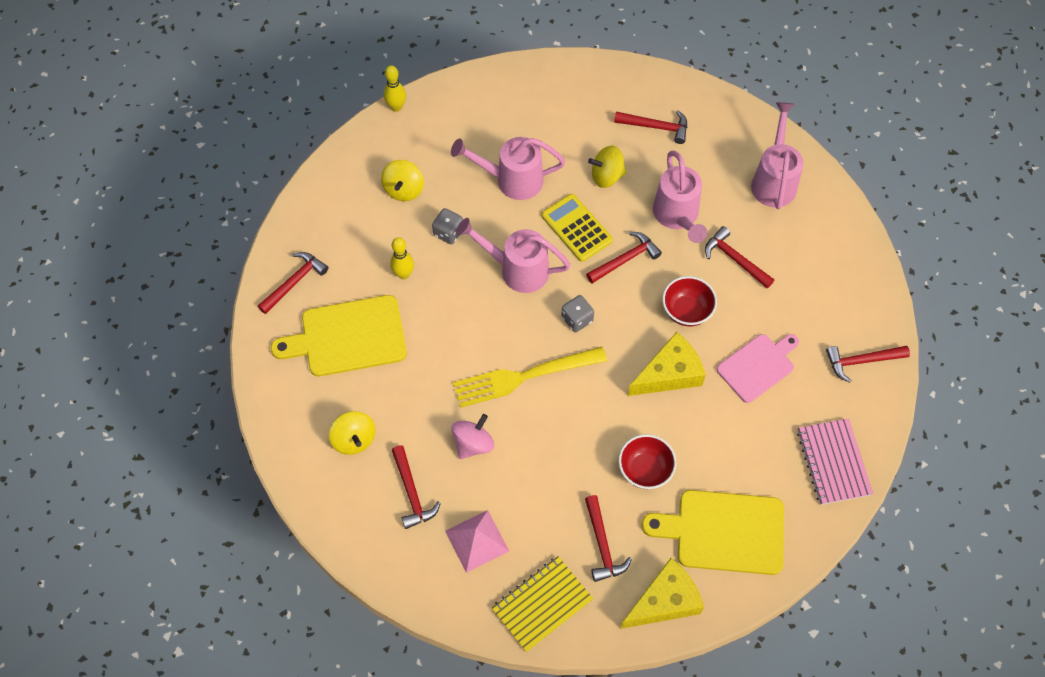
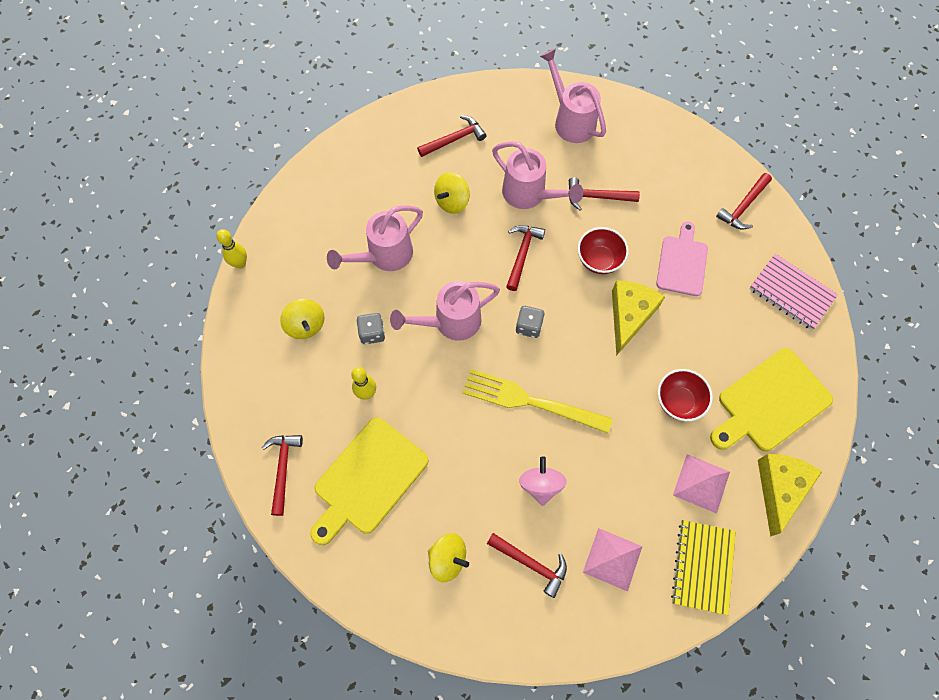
camera: 40 degrees left, 5 degrees up
(524, 377) = (530, 401): yellow fork -> yellow fork turned 75 degrees clockwise
(576, 228) = (466, 257): yellow calculator -> none
(602, 544) = (701, 483): red hammer -> pink pyramid

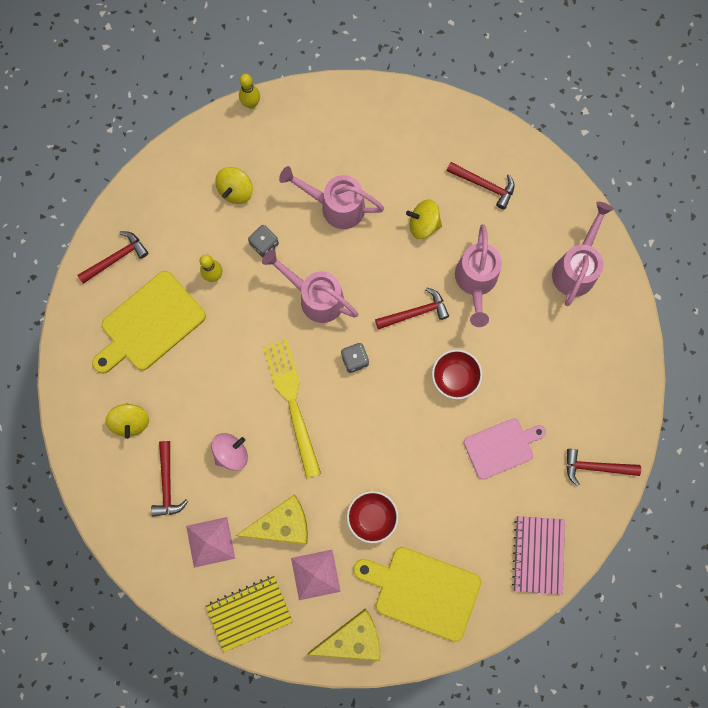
camera: 55 degrees right, 10 degrees up
(368, 479) = (150, 324): yellow cutting board -> yellow cutting board turned 45 degrees counterclockwise
(597, 197) = (514, 338): red hammer -> none
(629, 316) = (420, 433): yellow cheese -> yellow cheese (282, 524)

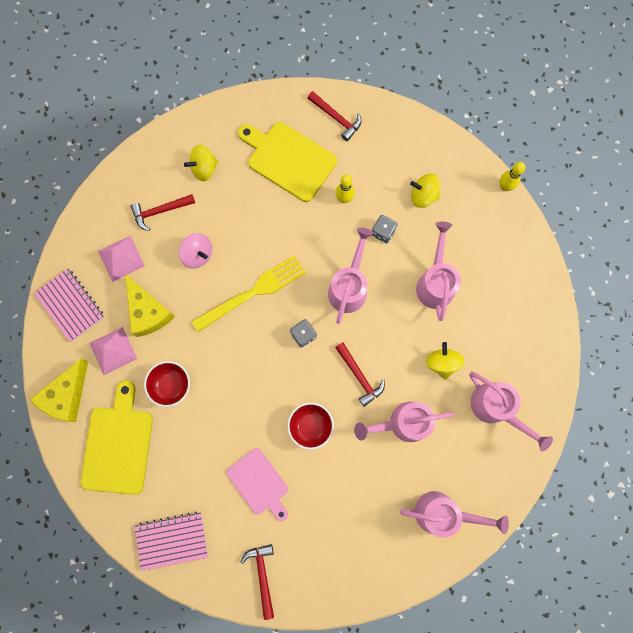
camera: 75 degrees right, 0 degrees up
(249, 613) = (70, 305): yellow notebook -> pink notebook
(353, 638) = (67, 396): yellow cheese -> yellow cheese turned 60 degrees clockwise
(484, 185) = (495, 408): red hammer -> pink watering can

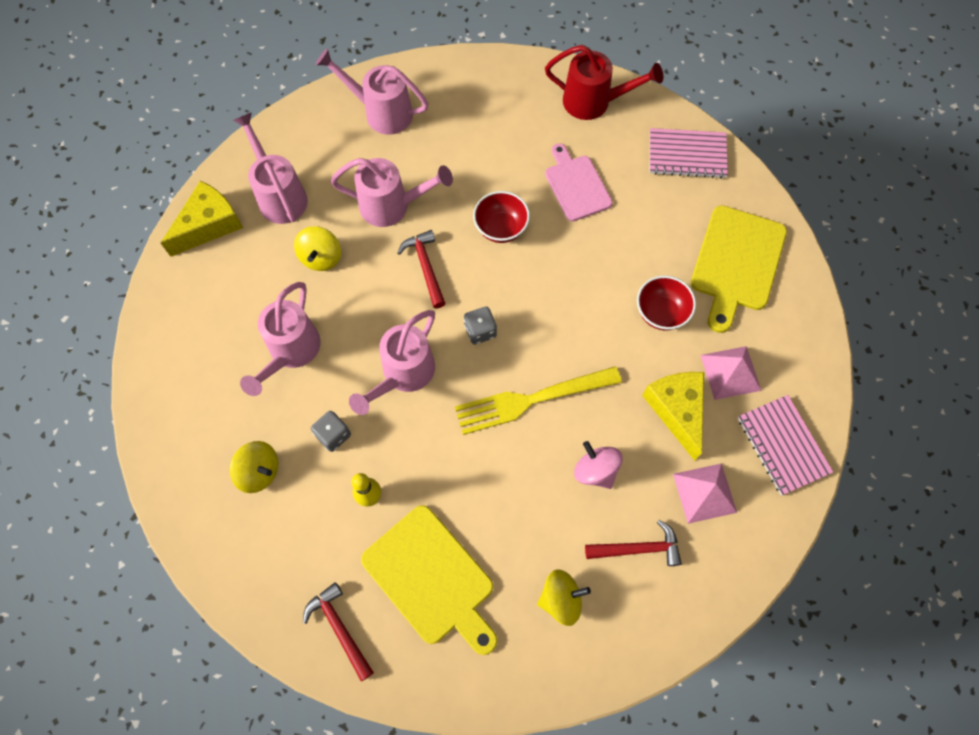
camera: 165 degrees left, 10 degrees down
(67, 396) = (796, 333): yellow cheese -> yellow cheese (209, 225)
(262, 575) = (593, 102): red hammer -> red watering can
(504, 187) = (143, 454): yellow bowling pin -> none

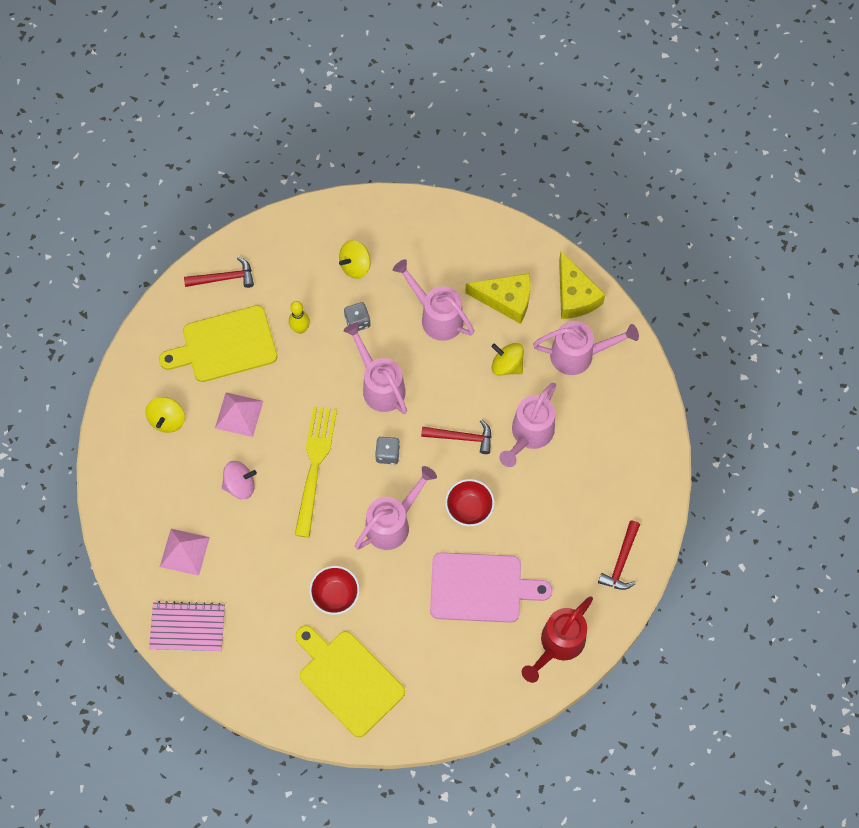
camera: 115 degrees right, 0 degrees up
(382, 112) = (626, 463): pink watering can -> pink watering can (392, 523)
(576, 185) = (481, 588): pink cutting board -> pink cutting board, size x1.50
(638, 548) = (172, 486): red hammer -> red hammer (621, 561)
(677, 410) = (253, 565): yellow cheese -> yellow cheese (506, 300)
(687, 155) = (467, 696): pink notebook -> none
(730, 372) = (261, 621): pink pyramid -> pink pyramid (239, 414)

